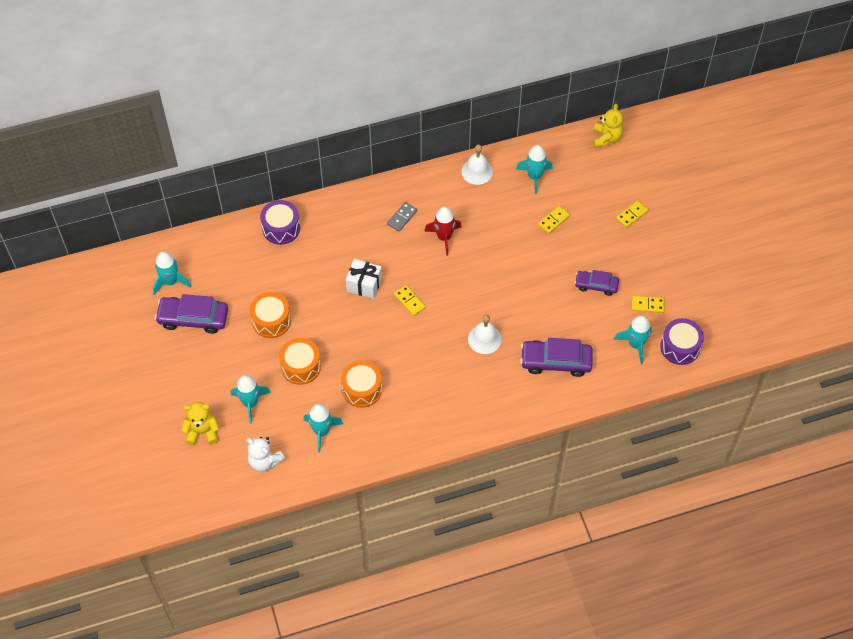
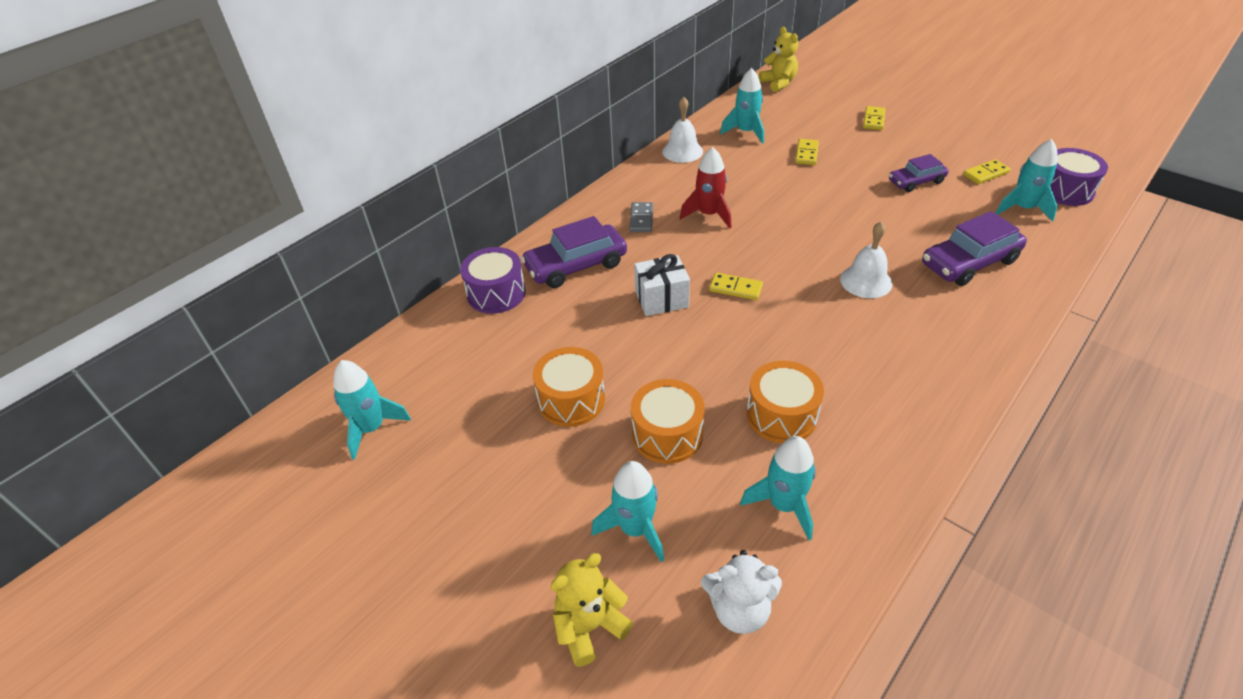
camera: 30 degrees left, 15 degrees down
(193, 318) = (444, 458): purple car -> purple car (576, 265)

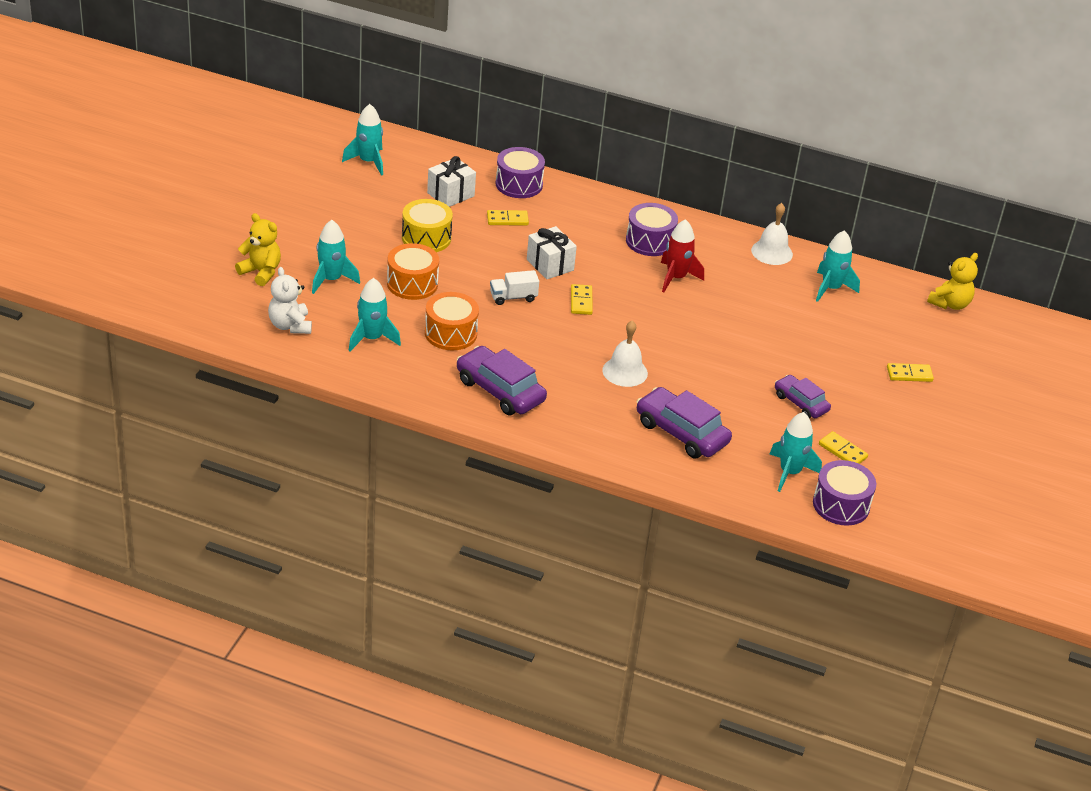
camera: 65 degrees right, 5 degrees down
(488, 357) = (450, 194): none -> white gift
(571, 400) = (426, 238): orange drum -> yellow drum
(576, 265) = (570, 216): purple car -> purple car (500, 390)
(641, 219) = (650, 241): grey domino -> purple drum
(717, 342) = (513, 297): none -> white truck
(806, 154) = (812, 330): yellow domino -> yellow domino (507, 220)

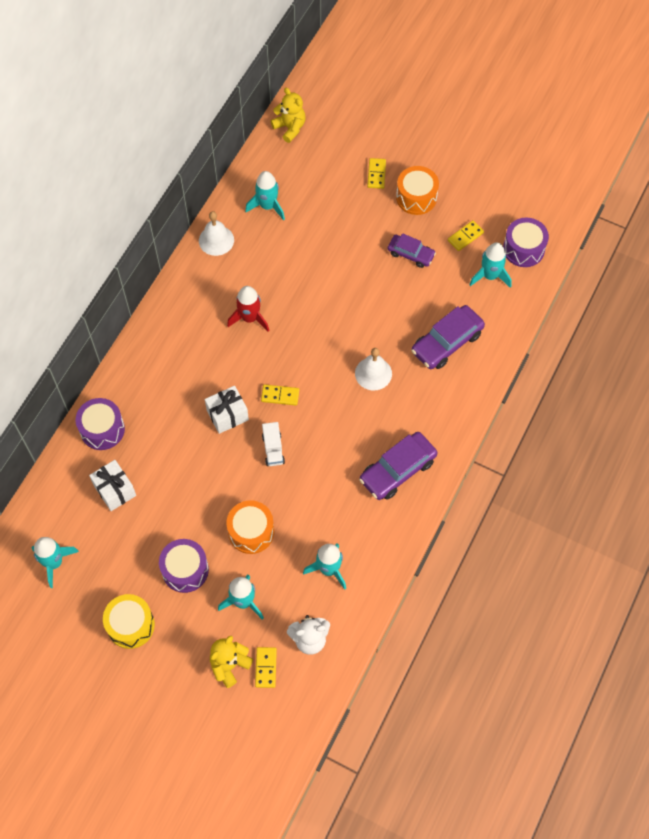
camera: 80 degrees left, 25 degrees up
(426, 238) = (182, 516): yellow drum -> yellow drum (130, 625)
(451, 333) = (322, 504): orange drum -> orange drum (416, 197)
(507, 220) = (158, 444): yellow domino -> yellow domino (266, 668)
(650, 241) = (196, 331): purple drum -> purple drum (185, 570)
(801, 403) = (411, 254): purple car -> purple car turned 120 degrees counterclockwise

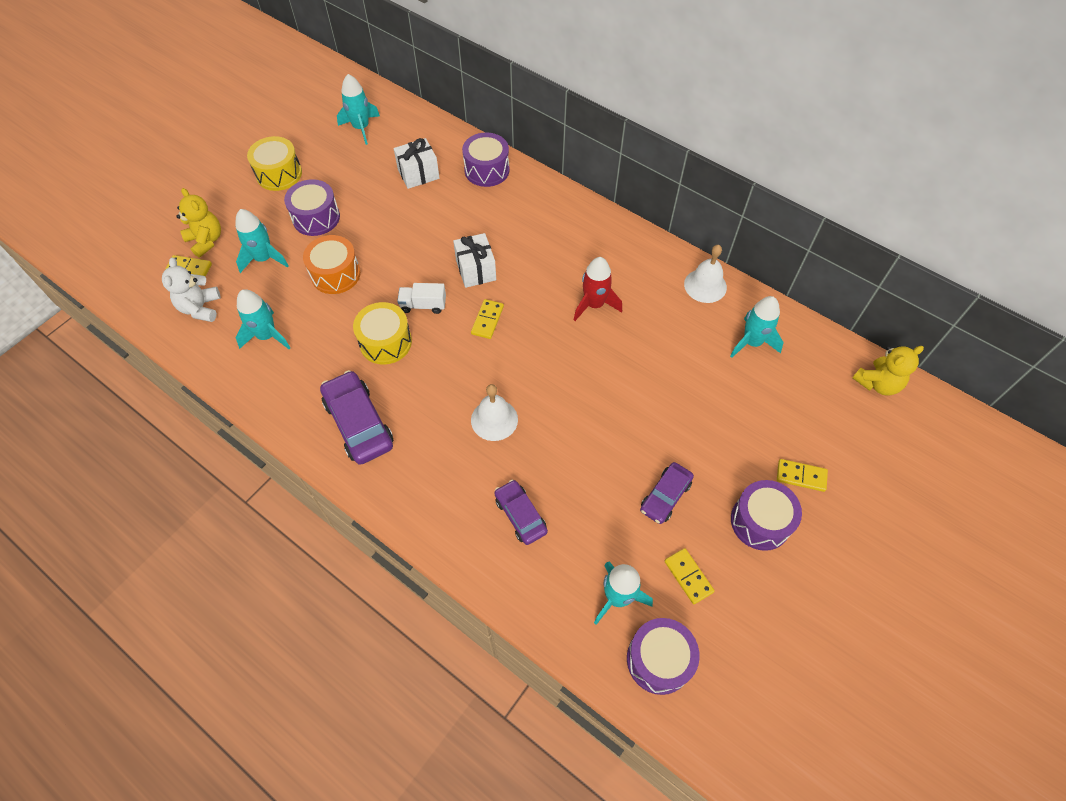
camera: 100 degrees right, 5 degrees down
(317, 470) = (385, 342): none -> yellow drum
(416, 197) = (760, 521): orange drum -> purple drum
(447, 342) = (520, 515): purple car -> purple car, size x0.62

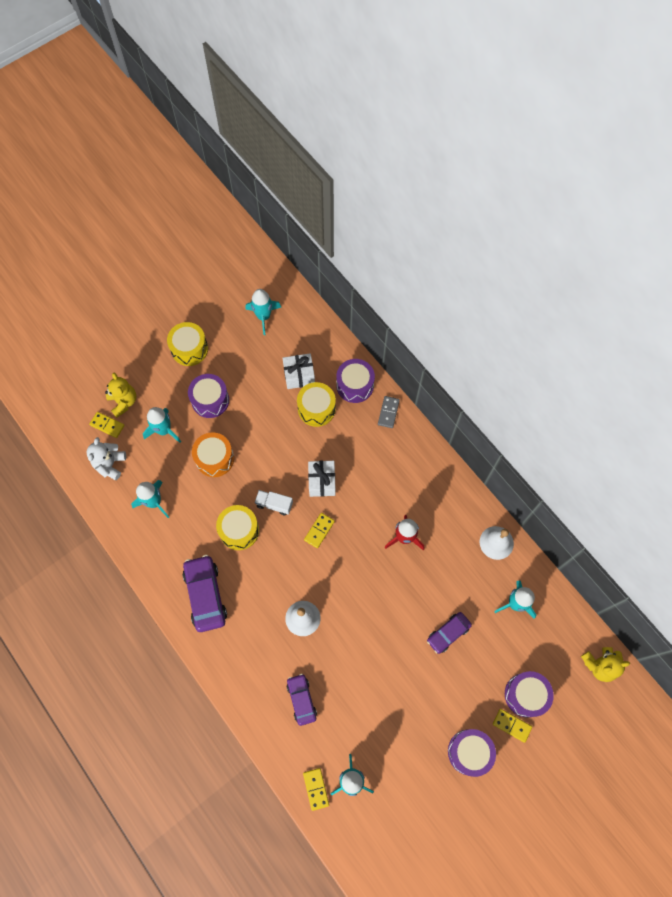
camera: 15 degrees right, 10 degrees up
(448, 200) = (316, 409): none -> yellow drum
(534, 187) = (388, 412): none -> grey domino
(659, 660) = (365, 832): purple drum -> purple drum (525, 695)
(665, 496) = (408, 713): purple car -> purple car (448, 633)
(688, 576) = (404, 778): yellow domino -> yellow domino (316, 789)

